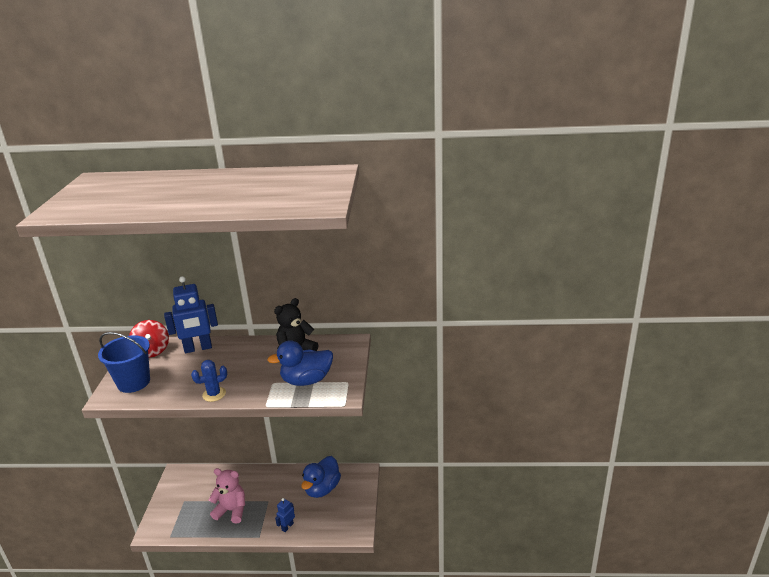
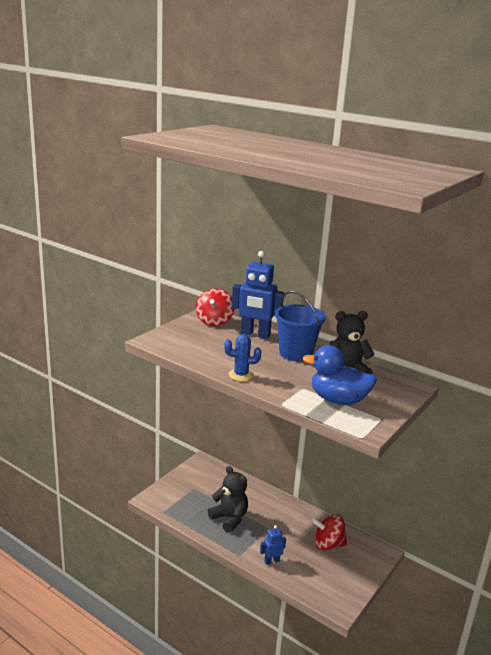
camera: 30 degrees right, 5 degrees down
(133, 382) = (180, 338): blue bucket -> blue bucket (296, 353)
(231, 510) = (229, 518): pink teddy bear -> black teddy bear
(322, 489) = (328, 544): blue duck -> red spinning top

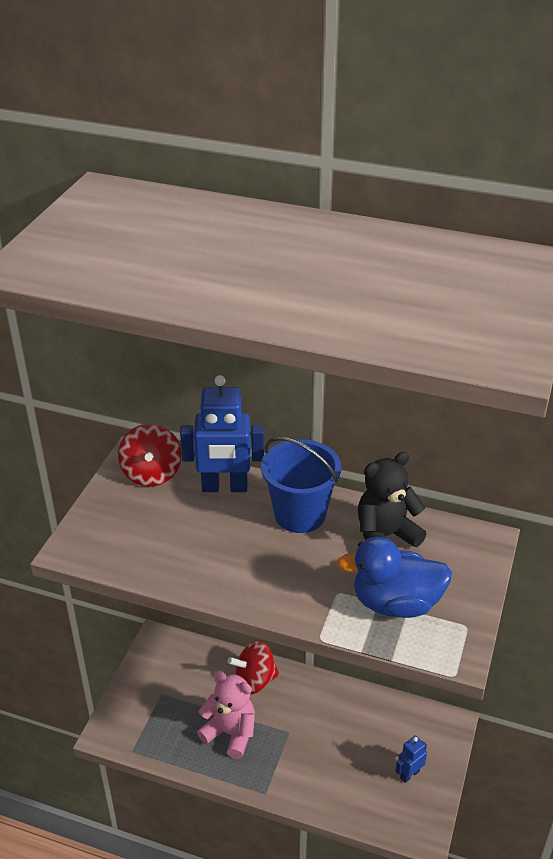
camera: 15 degrees left, 15 degrees up
(229, 518) = (230, 733): black teddy bear -> pink teddy bear
(241, 375) = (238, 590): blue cactus -> none
(271, 561) = (312, 788): blue robot -> blue robot (409, 774)
(328, 544) = (378, 735): red spinning top -> red spinning top (254, 680)

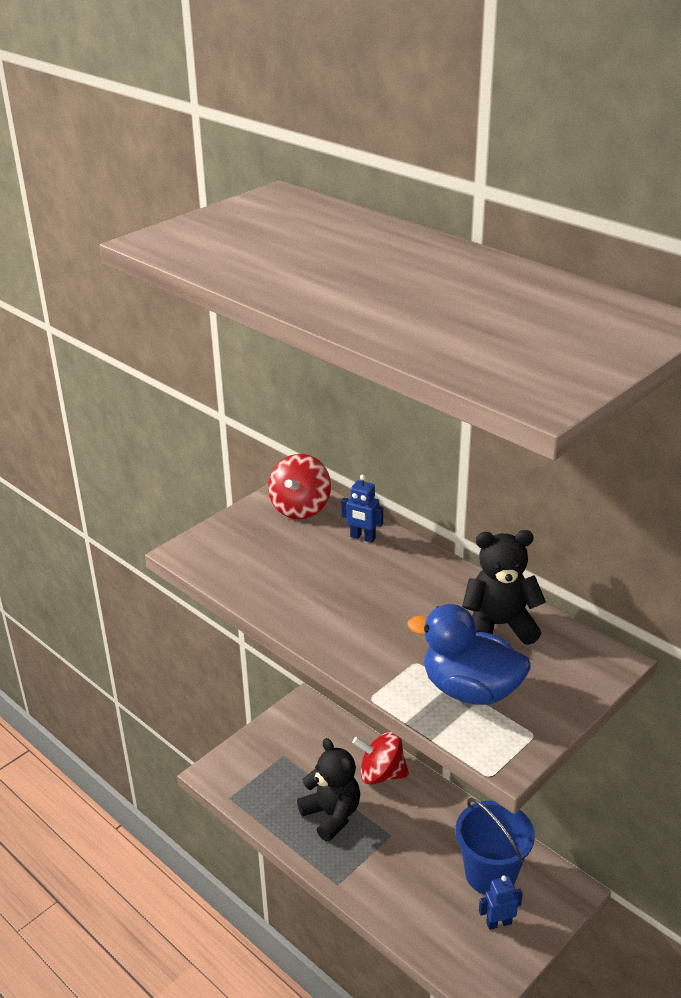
camera: 25 degrees right, 5 degrees down
(224, 487) = (362, 538): blue robot -> blue robot, size x0.51
(230, 733) = (331, 815): pink teddy bear -> black teddy bear
(300, 514) = (422, 581): blue bucket -> blue bucket (490, 874)

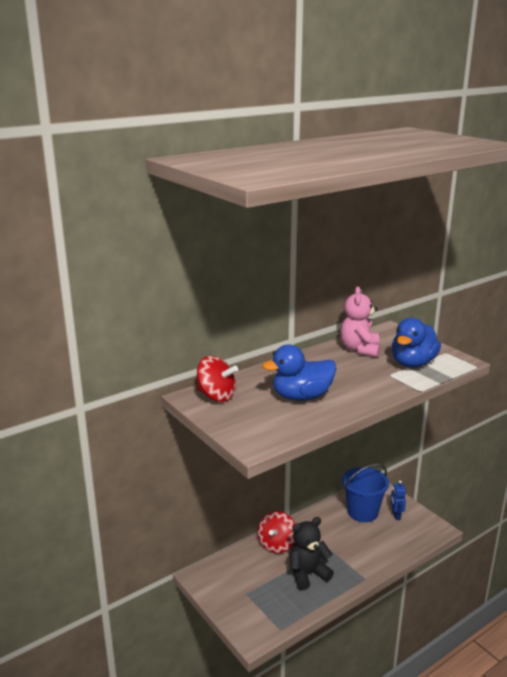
camera: 80 degrees left, 10 degrees down
(317, 577) = (301, 397): none -> blue duck
(362, 538) = (262, 378): blue robot -> none
(499, 625) = (360, 349): black teddy bear -> pink teddy bear

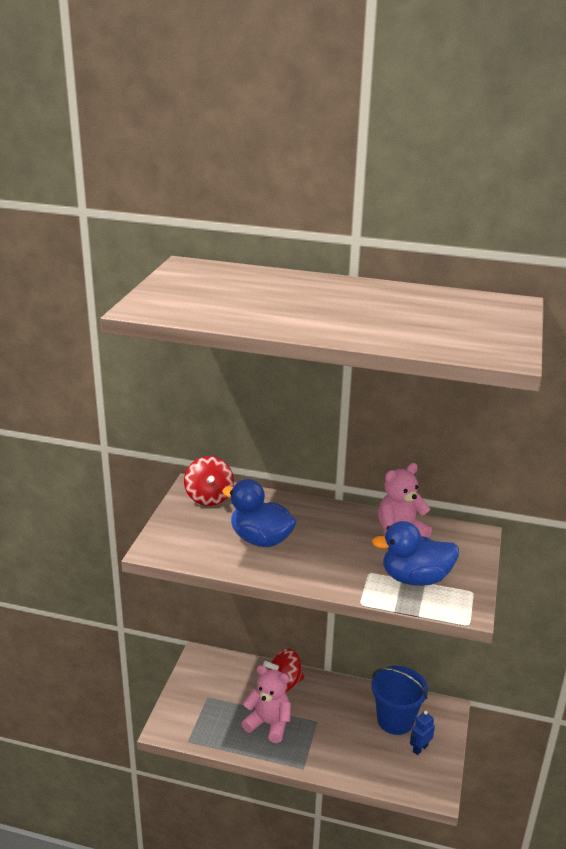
camera: 50 degrees right, 5 degrees up
(307, 574) = (269, 724): black teddy bear -> pink teddy bear

